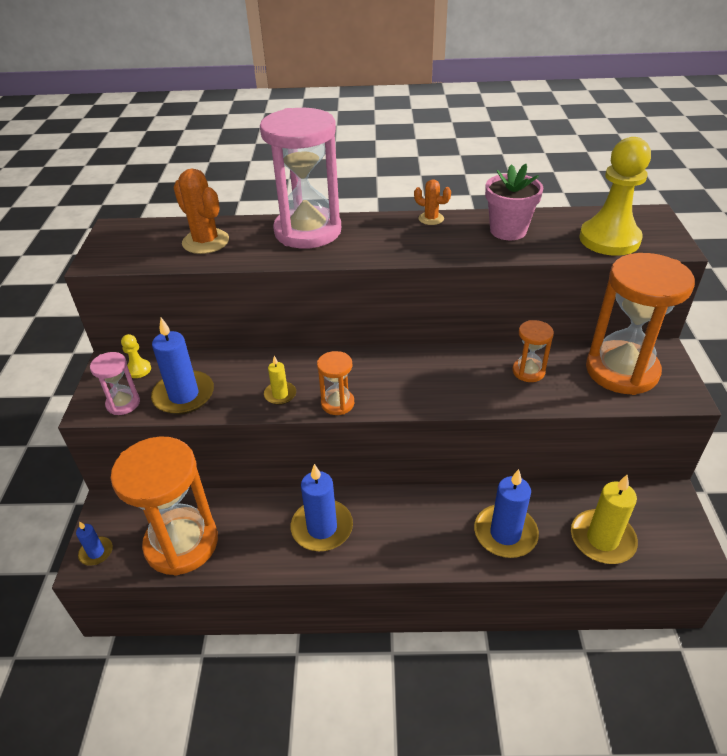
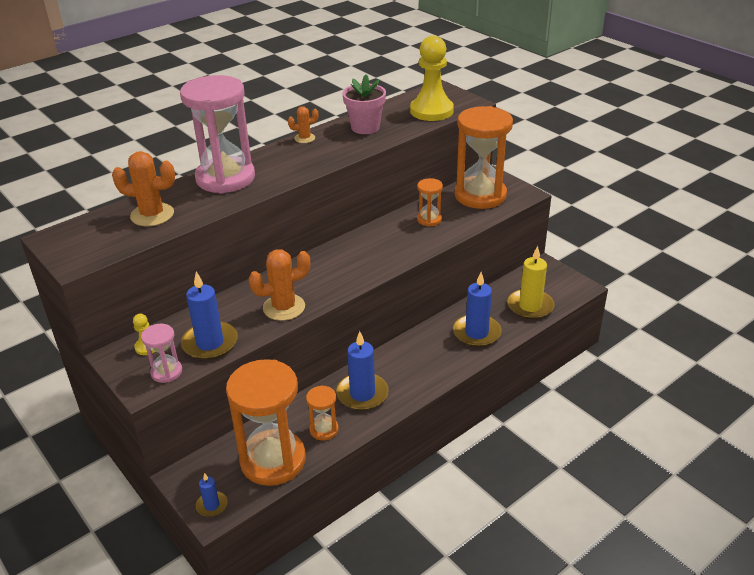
camera: 40 degrees left, 5 degrees down
(280, 394) = (284, 307): yellow candle -> orange cactus
(337, 403) = (331, 293): orange hourglass -> orange hourglass (324, 429)

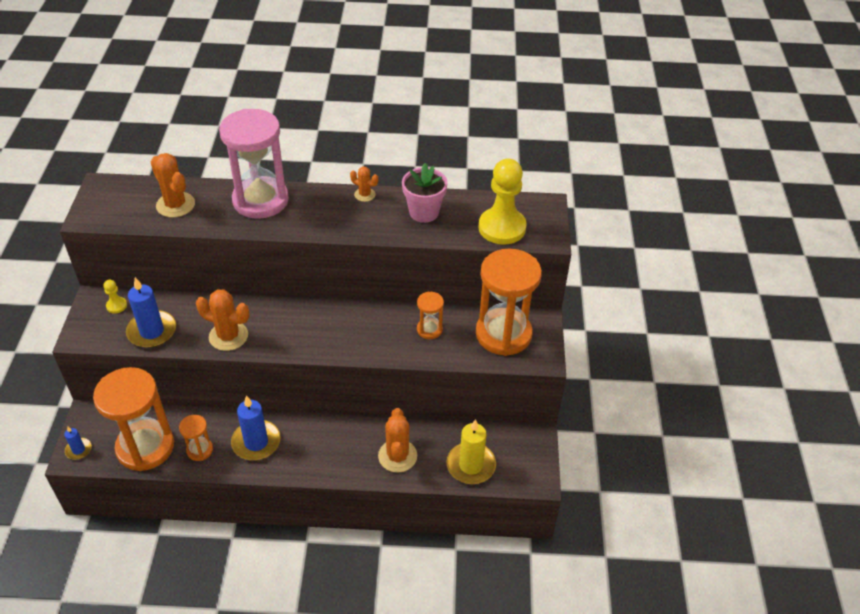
camera: 40 degrees right, 10 degrees up
(166, 372) = (103, 335): pink hourglass -> none
(476, 333) = (397, 456): blue candle -> orange cactus

